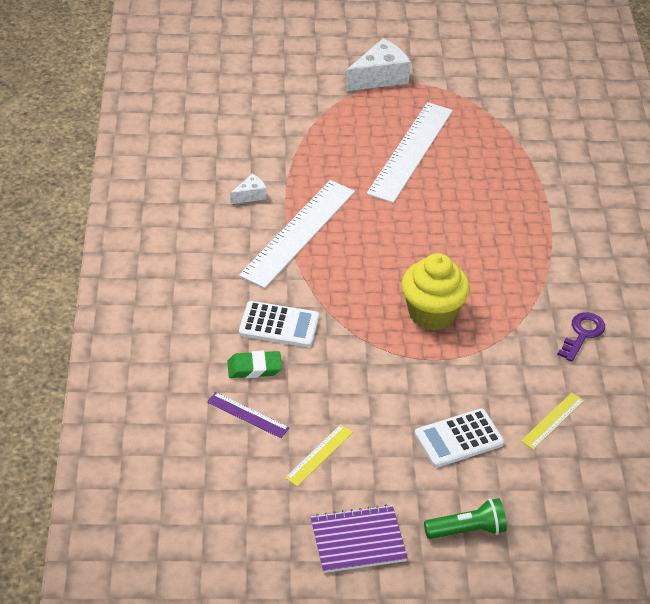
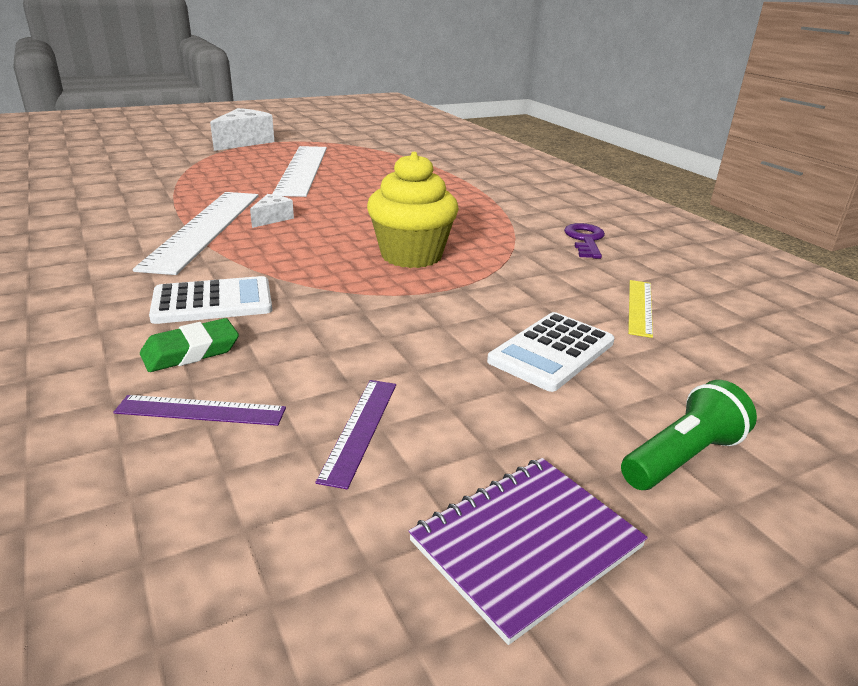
camera: 25 degrees left, 15 degrees down
(250, 195) = (129, 214): white cheese -> white cheese (272, 219)
(319, 455) = (360, 429): yellow ruler -> purple ruler

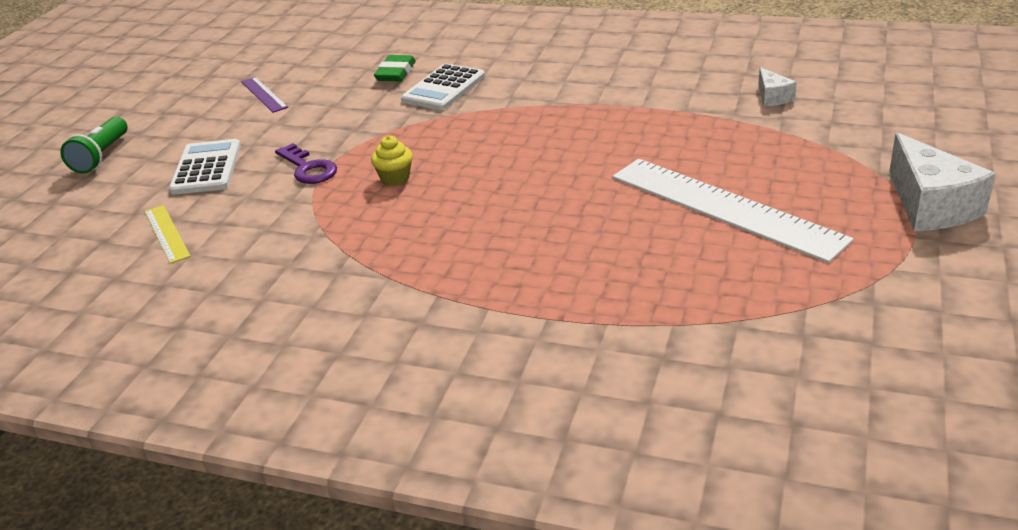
camera: 140 degrees right, 5 degrees up
(201, 410) = (341, 66): purple ruler -> none
(204, 229) = (583, 110): white ruler -> none
(272, 219) = (568, 143): white cheese -> white cheese (772, 97)
(411, 255) = (395, 178): yellow cupcake -> yellow cupcake, size x0.47
(526, 544) = (156, 103): purple notebook -> none
(585, 240) = (271, 289): purple key -> purple key (308, 168)

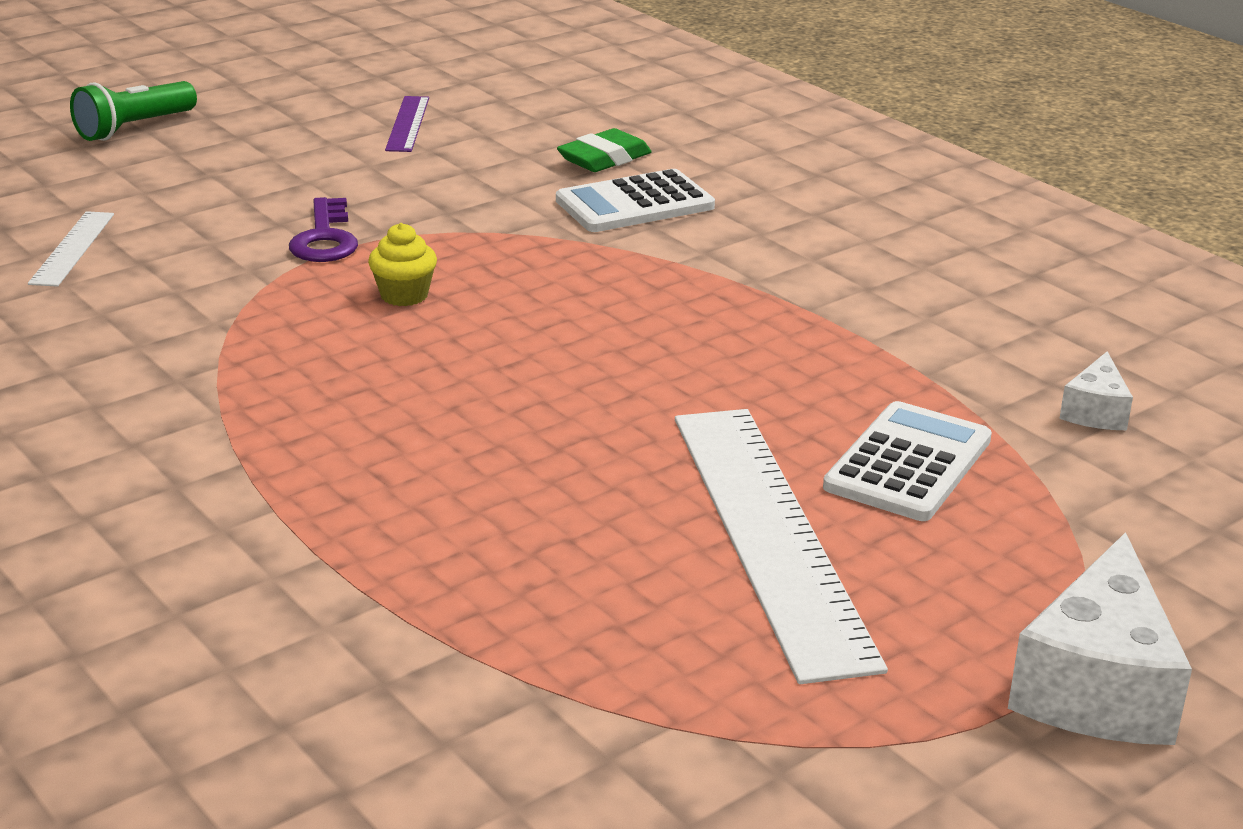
camera: 30 degrees right, 5 degrees down
(167, 233) = (72, 248): yellow ruler -> white ruler
(206, 168) = (218, 189): white calculator -> white calculator (908, 463)

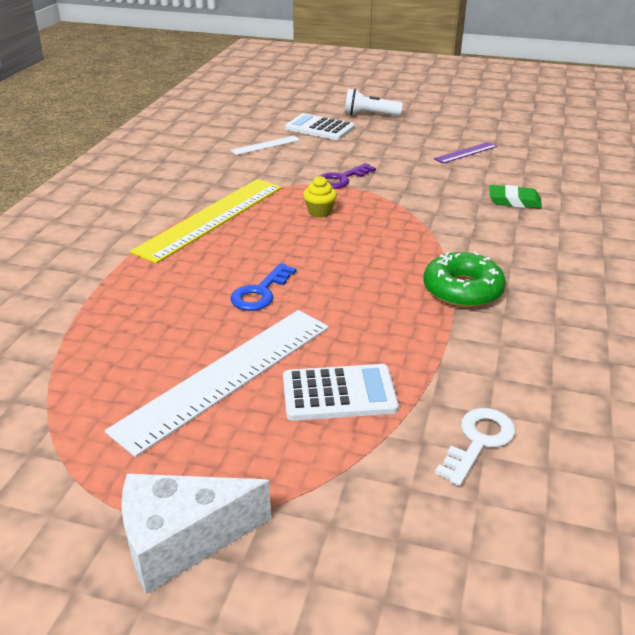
camera: 55 degrees right, 5 degrees up
(134, 128) = (369, 115): green flashlight -> white flashlight
(267, 390) = (211, 218): none -> yellow ruler
(579, 430) = (260, 293): none -> blue key
(635, 204) = (483, 225): white calculator -> white calculator (319, 128)
(777, 287) = (462, 290): none -> green donut
(1095, 411) = (478, 441): white cheese -> white key

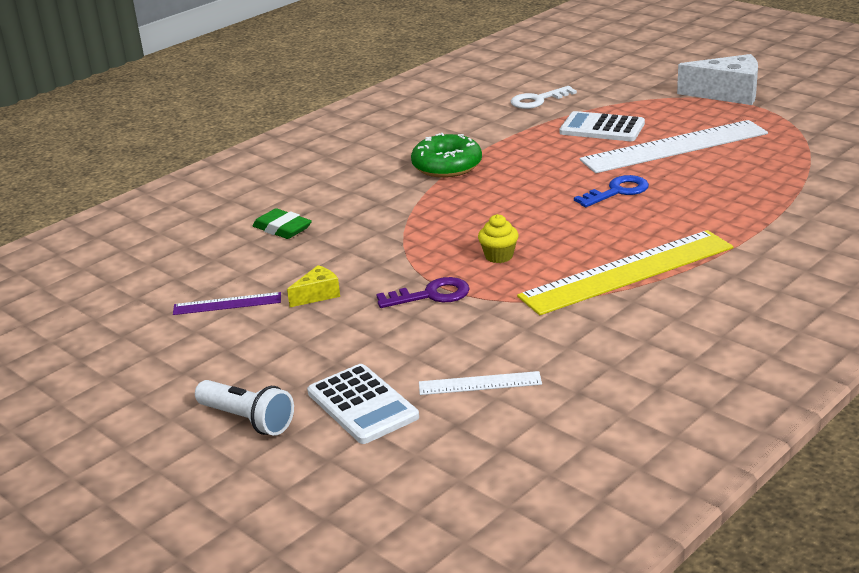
camera: 150 degrees left, 5 degrees down
(417, 166) = (317, 295): none -> yellow cheese

